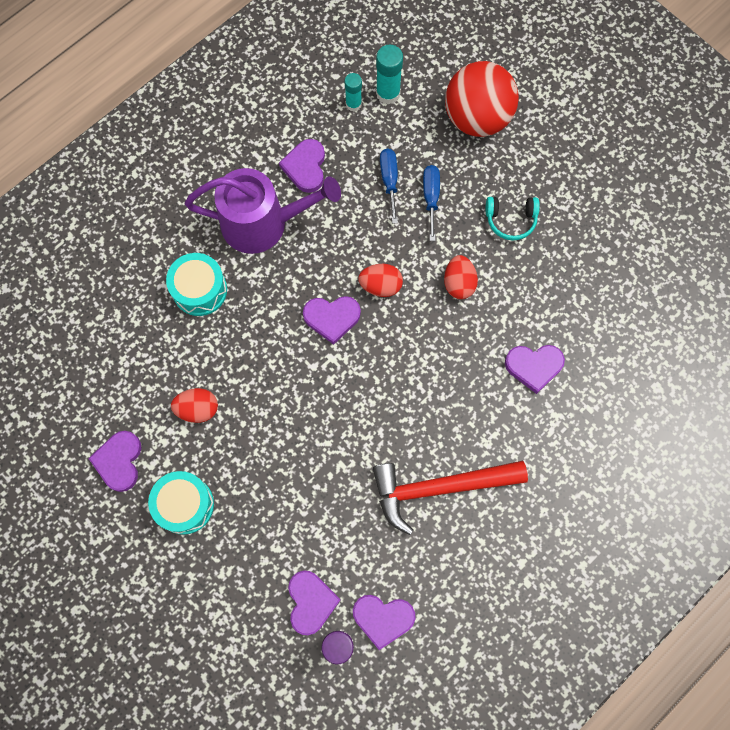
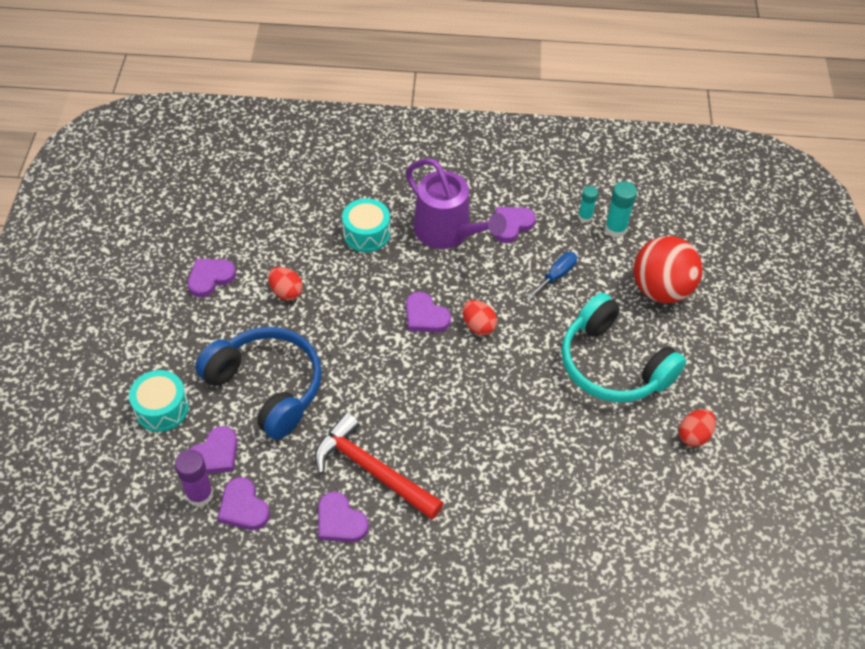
camera: 45 degrees right, 20 degrees down
(185, 505) = (215, 333): turquoise drum -> turquoise drum (162, 408)
(283, 506) = (267, 387): none -> blue headphones
(431, 198) = (573, 307): blue screwdriver -> none
(459, 283) = (531, 369): red egg -> red egg (694, 435)
(511, 220) = (613, 365): turquoise headphones -> turquoise headphones, size x2.26
(534, 366) = (523, 461): purple heart -> purple heart (340, 521)

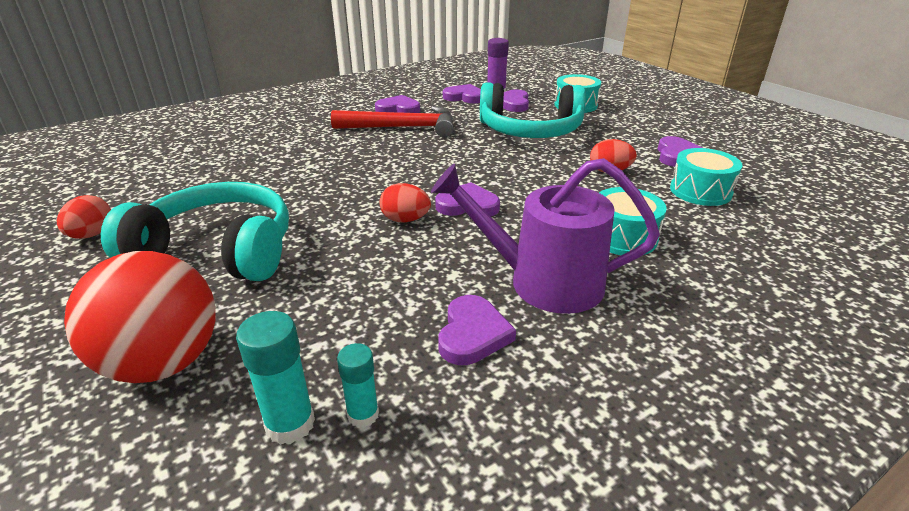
camera: 145 degrees right, 20 degrees down
(261, 237) = (700, 191): none -> turquoise drum
(267, 387) = (530, 131): blue headphones -> turquoise headphones
(556, 275) = (350, 303): blue screwdriver -> none

